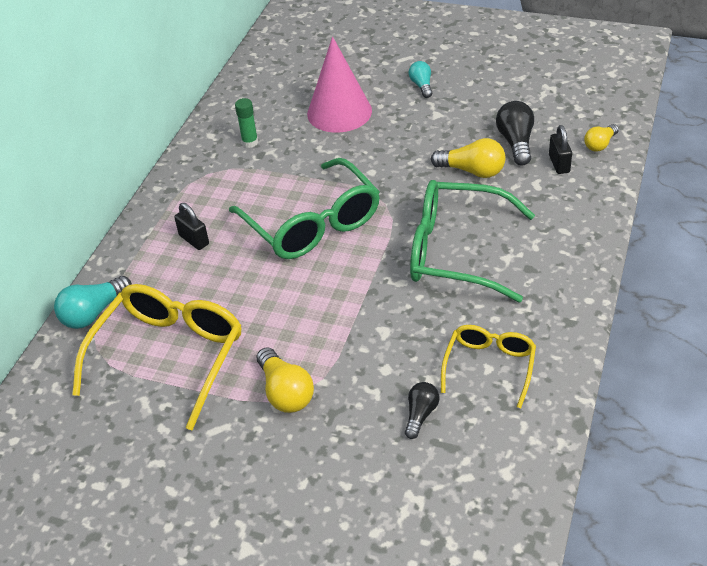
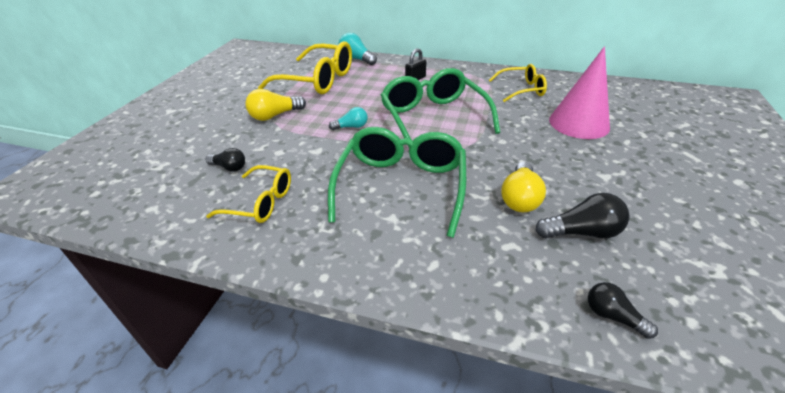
camera: 85 degrees right, 5 degrees down
(250, 142) = (521, 89): green glue stick -> yellow glasses
(313, 224) = (433, 118): green glasses -> green glasses turned 105 degrees clockwise
(422, 86) = (649, 166): turquoise light bulb -> turquoise light bulb (351, 127)
(559, 164) = (554, 268): black padlock -> none
(600, 144) = (612, 316): yellow light bulb -> black light bulb

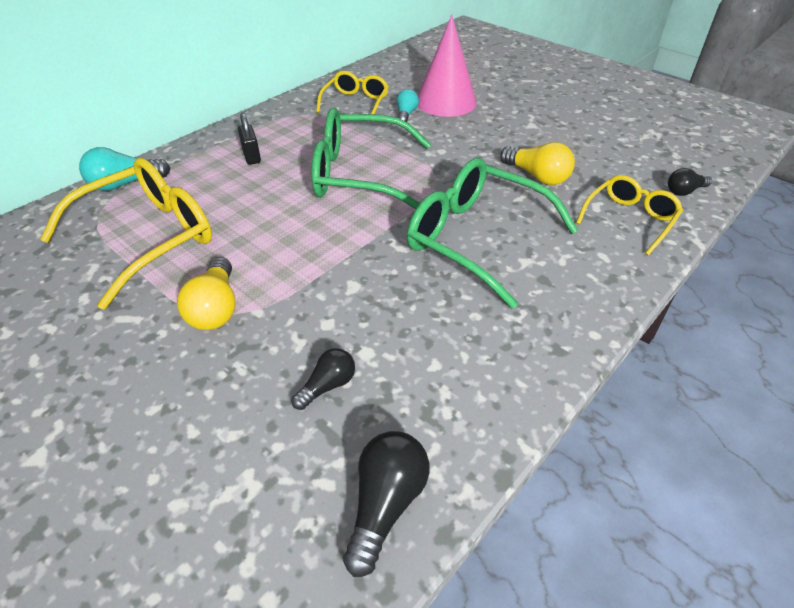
camera: 65 degrees left, 5 degrees up
(261, 202) = (437, 363): yellow glasses -> yellow glasses (629, 219)
(351, 127) = (321, 241): turquoise light bulb -> turquoise light bulb (406, 114)
(582, 232) = (595, 166): black light bulb -> black light bulb (386, 504)

